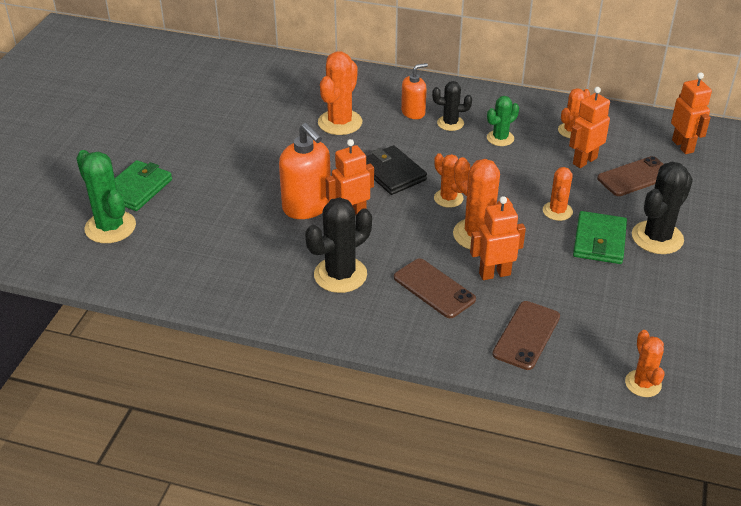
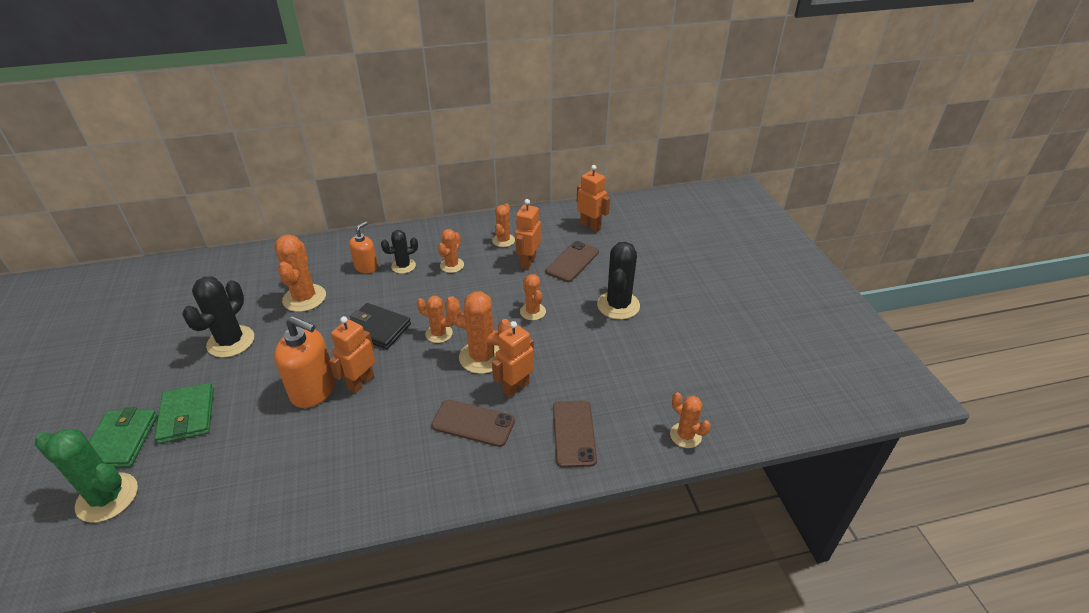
camera: 30 degrees left, 0 degrees up
(340, 275) = (381, 446): black cactus -> black cactus (231, 342)
(500, 138) = (452, 265): green cactus -> orange cactus
(599, 241) = (579, 324): green wallet -> green wallet (187, 415)

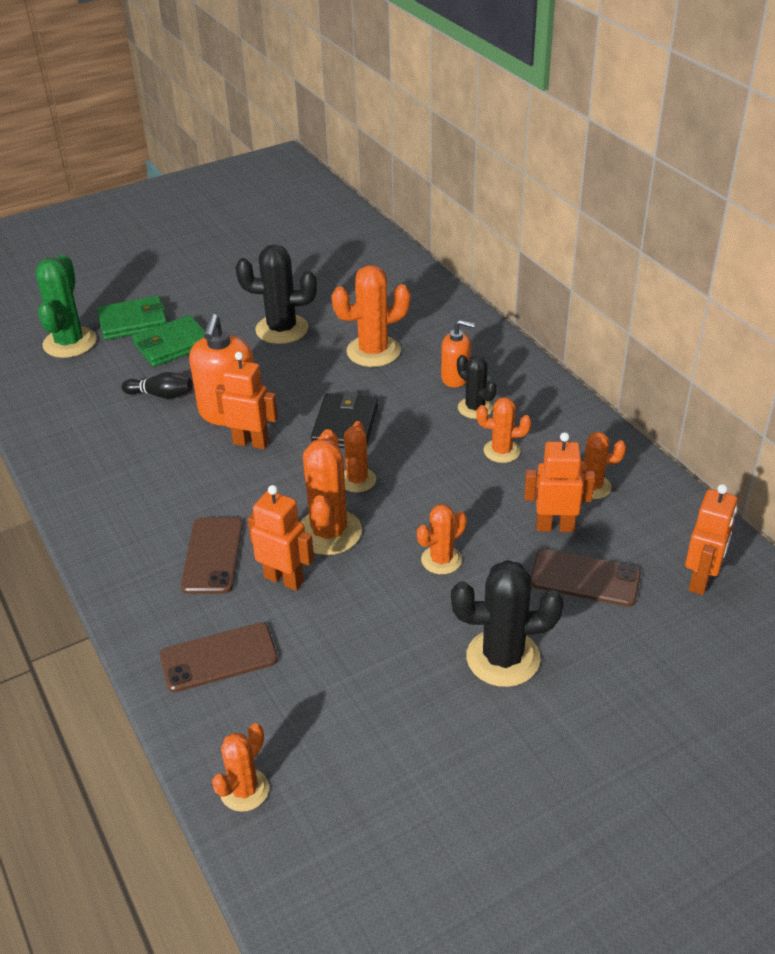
camera: 75 degrees right, 0 degrees up
(255, 432) = (161, 395): none -> black bowling pin

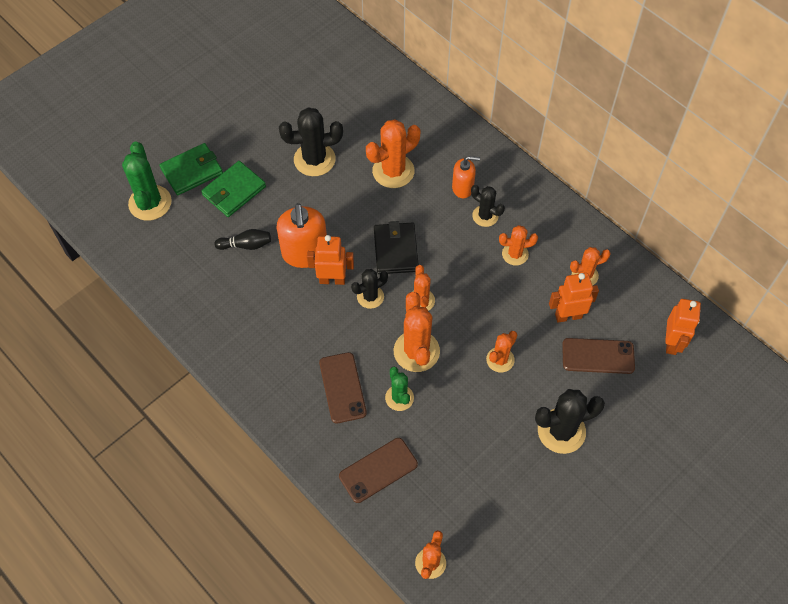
camera: 15 degrees left, 20 degrees up
(284, 579) = (399, 398): orange robot -> green cactus
(292, 466) = (370, 297): none -> black cactus

